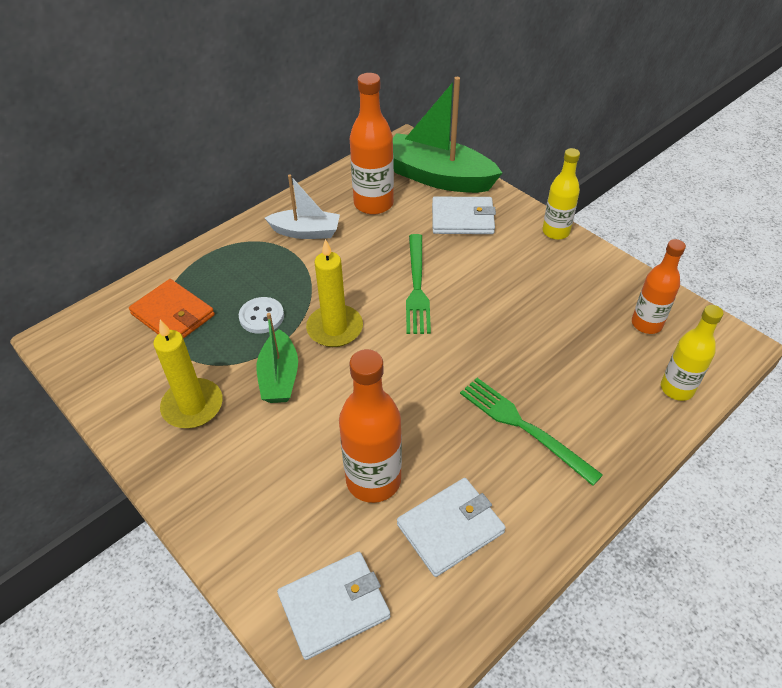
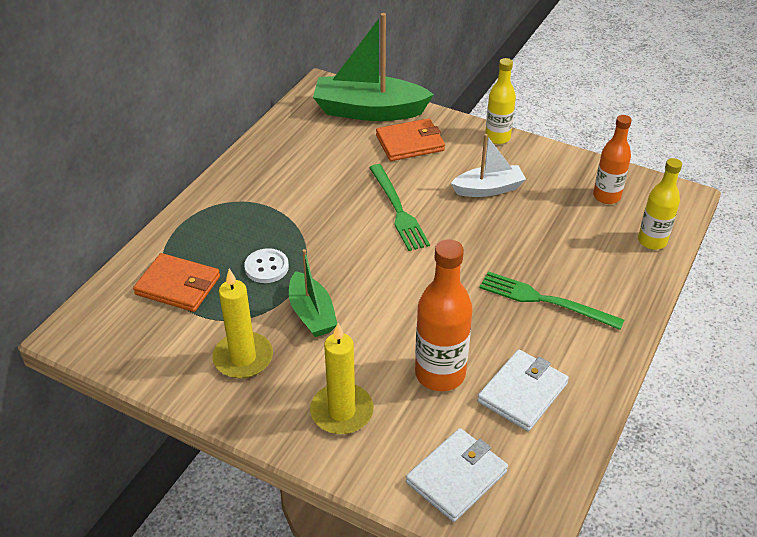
camera: 20 degrees left, 5 degrees down
(306, 232) = (269, 184): white boat -> white boat (488, 189)
(335, 328) = (341, 261): yellow candle -> yellow candle (342, 411)
(373, 204) = (320, 146): orange bottle -> none
(462, 219) = (410, 143): white wallet -> orange wallet

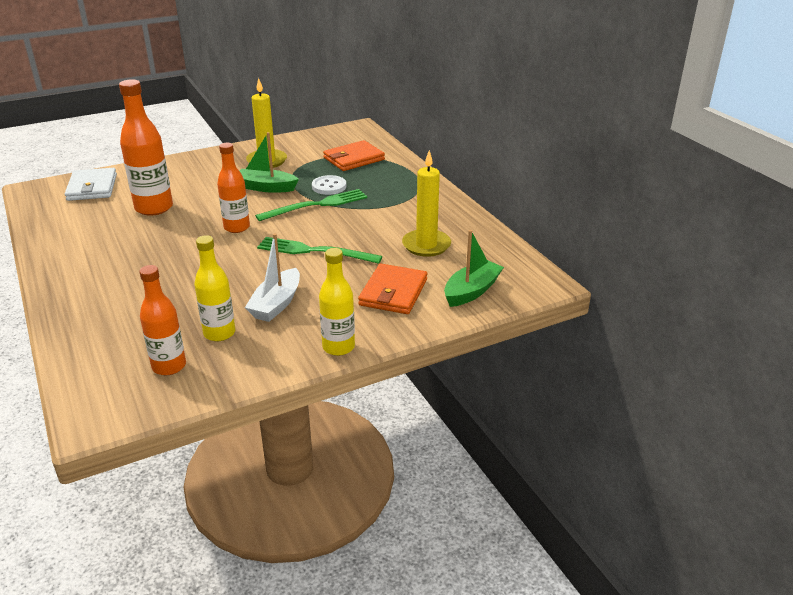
camera: 125 degrees right, 10 degrees down
(342, 411) = (185, 174): yellow candle -> yellow candle (426, 245)
(369, 111) = (471, 291): green boat -> green boat, size x0.58
(411, 282) = (237, 227): none -> orange bottle
(522, 392) = (93, 227): white wallet -> none
(545, 300) = (133, 269): green fork -> green fork (316, 205)
(652, 241) = (86, 357): yellow bottle -> yellow bottle (219, 333)

